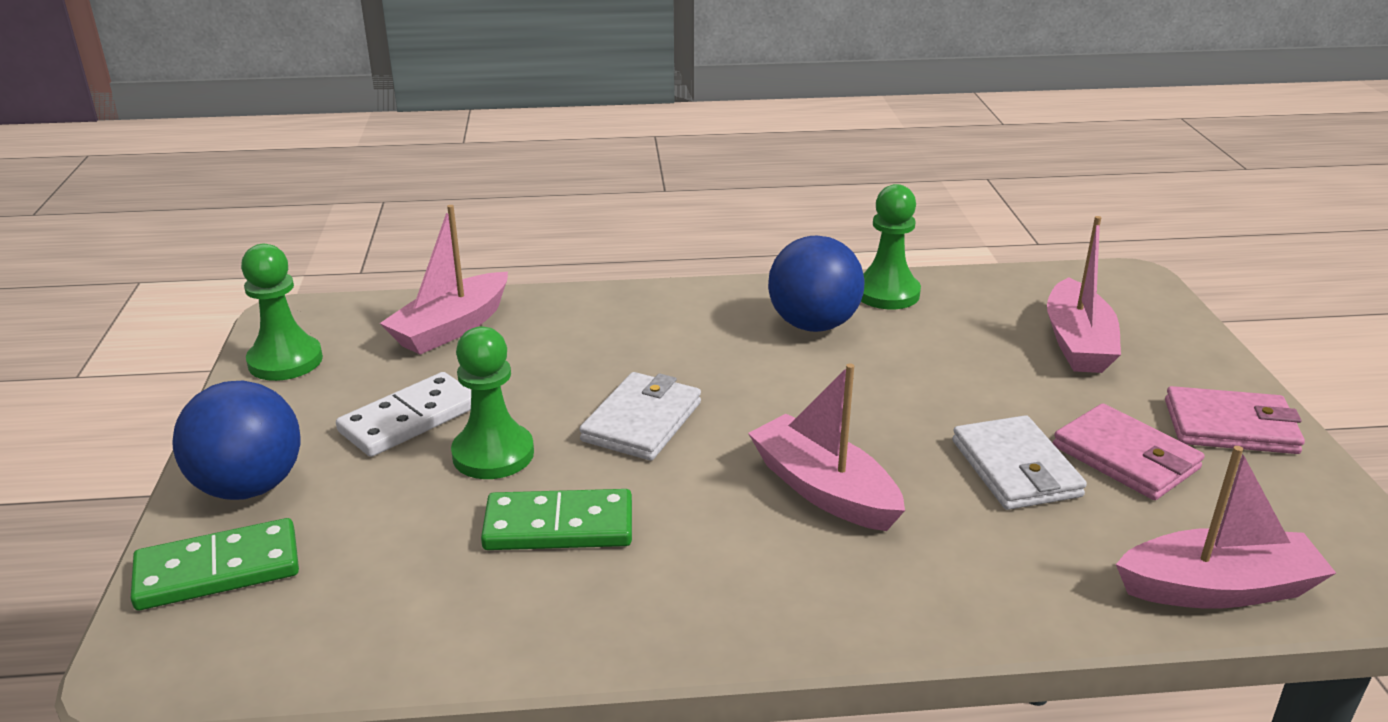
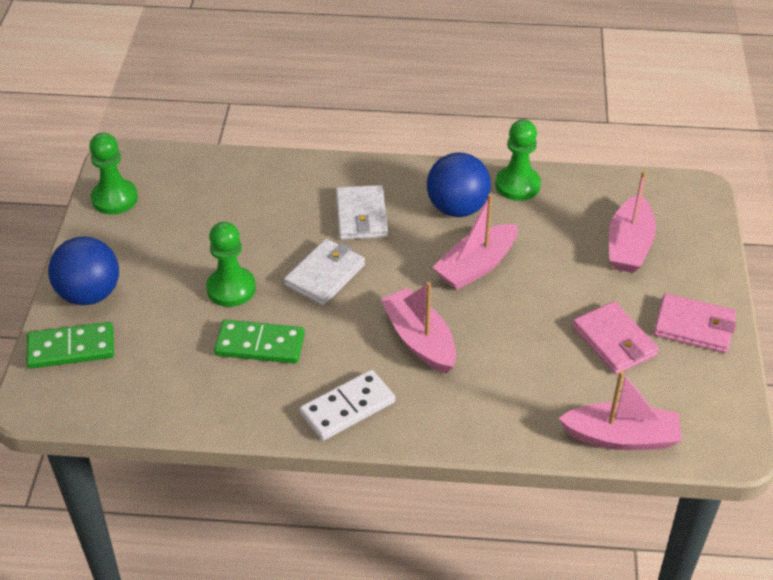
camera: 10 degrees right, 15 degrees up
(409, 419) = (185, 255): white domino -> white domino (347, 407)
(451, 328) = (221, 182): pink boat -> pink boat (476, 266)
(1015, 468) = (542, 340): white wallet -> white wallet (361, 216)

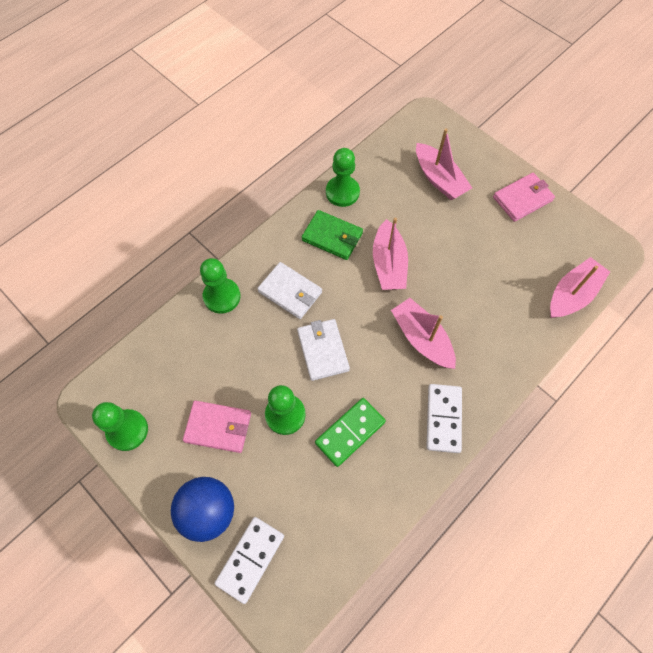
camera: 50 degrees left, 20 degrees up
(71, 348) = (250, 559): green domino -> white domino
(304, 175) = (222, 296): none -> green pawn
(419, 340) = (422, 338): pink boat -> pink boat turned 45 degrees clockwise
(457, 208) = (332, 237): blue ball -> green wallet
(614, 341) = (503, 243): pink wallet -> pink wallet (218, 427)

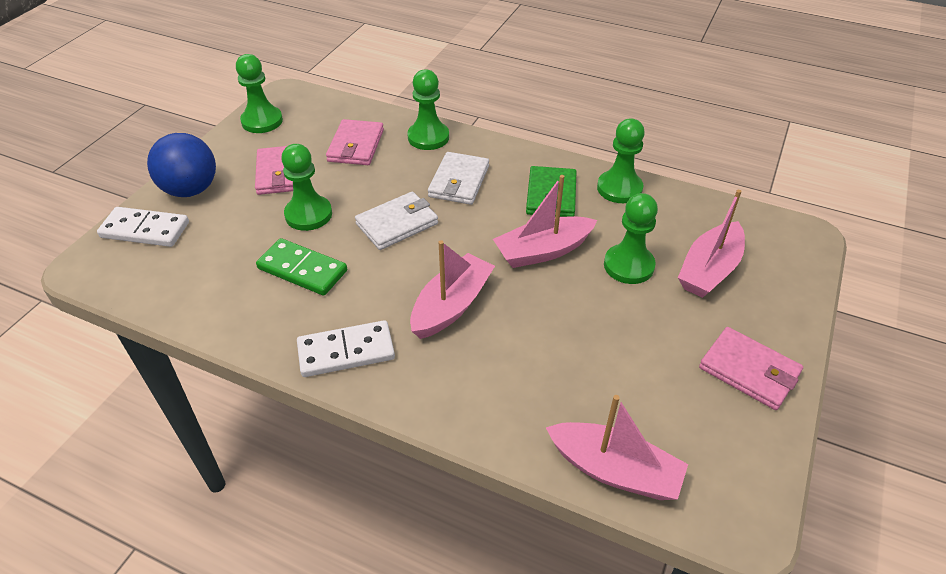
camera: 70 degrees right, 20 degrees down
(207, 356) = (356, 146): none -> pink wallet
(420, 220) = (628, 266): none -> green pawn

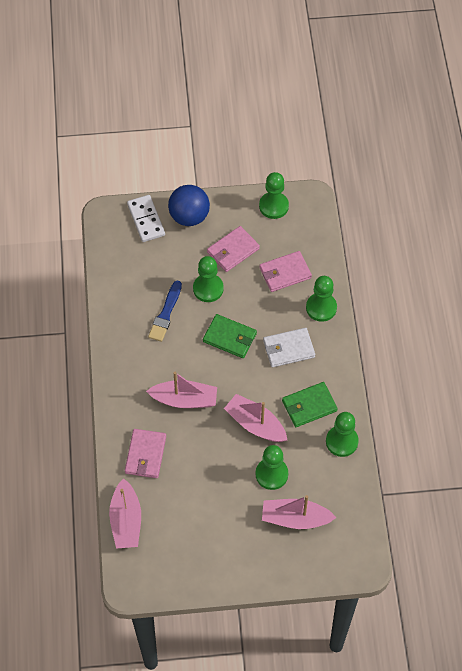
camera: 60 degrees right, 15 degrees up
(302, 269) = (165, 314): green domino -> blue brush
(346, 351) = (125, 369): white domino -> none
(397, 224) = (230, 337): white wallet -> green wallet
(749, 371) = (226, 562): pink wallet -> pink wallet (145, 455)

